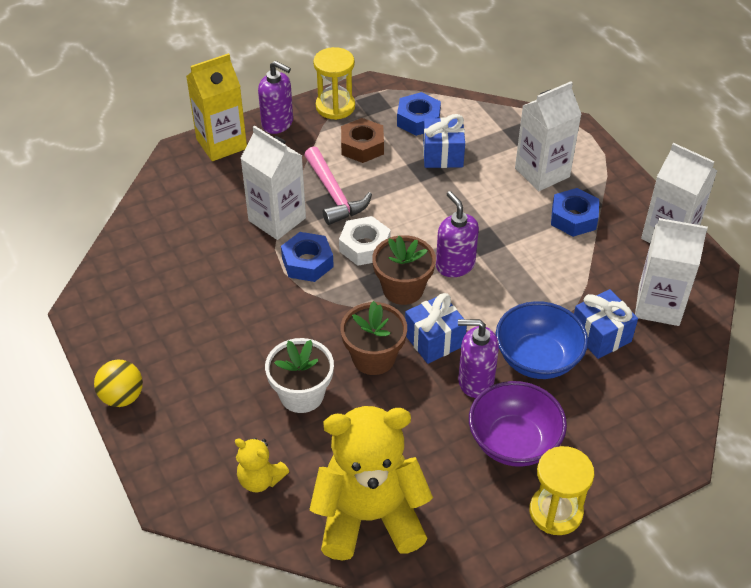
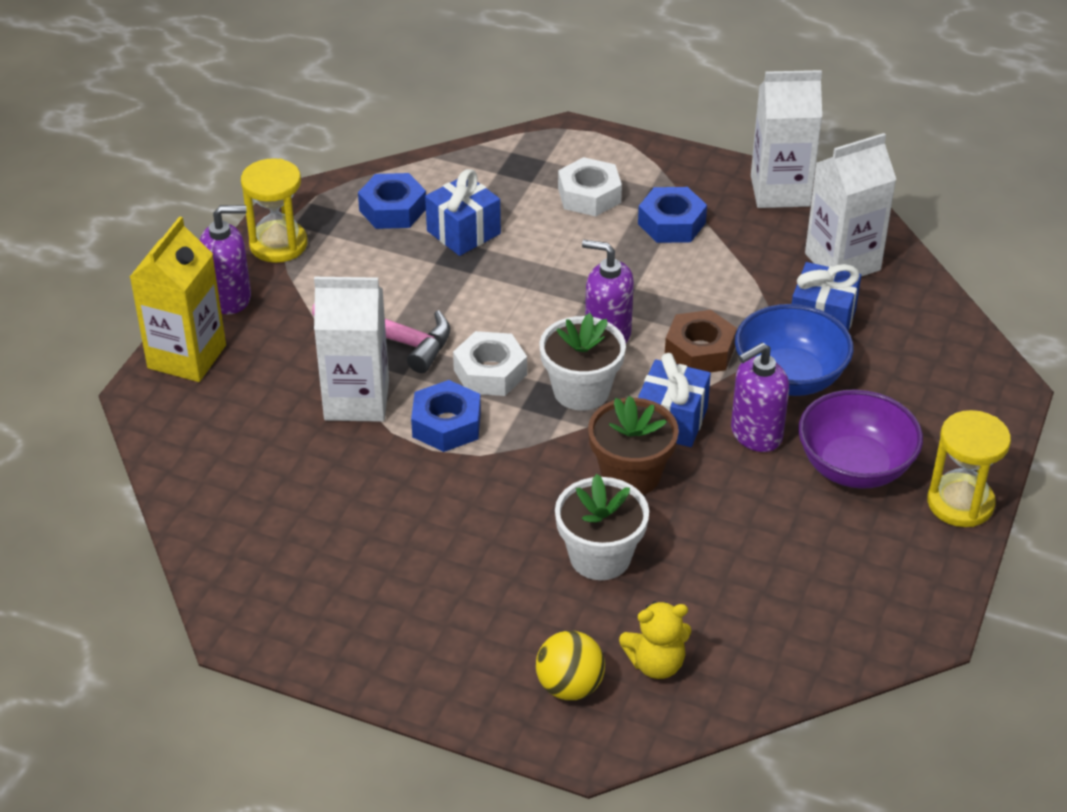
camera: 40 degrees left, 5 degrees down
(122, 397) = (405, 687): yellow ball -> yellow ball (569, 686)
(362, 146) = (362, 270): brown nut -> brown nut (699, 351)
(369, 516) = (803, 623): yellow teddy bear -> none
(403, 289) = (581, 391): brown flower pot -> white flower pot
(542, 172) = (589, 195): white carton -> white nut

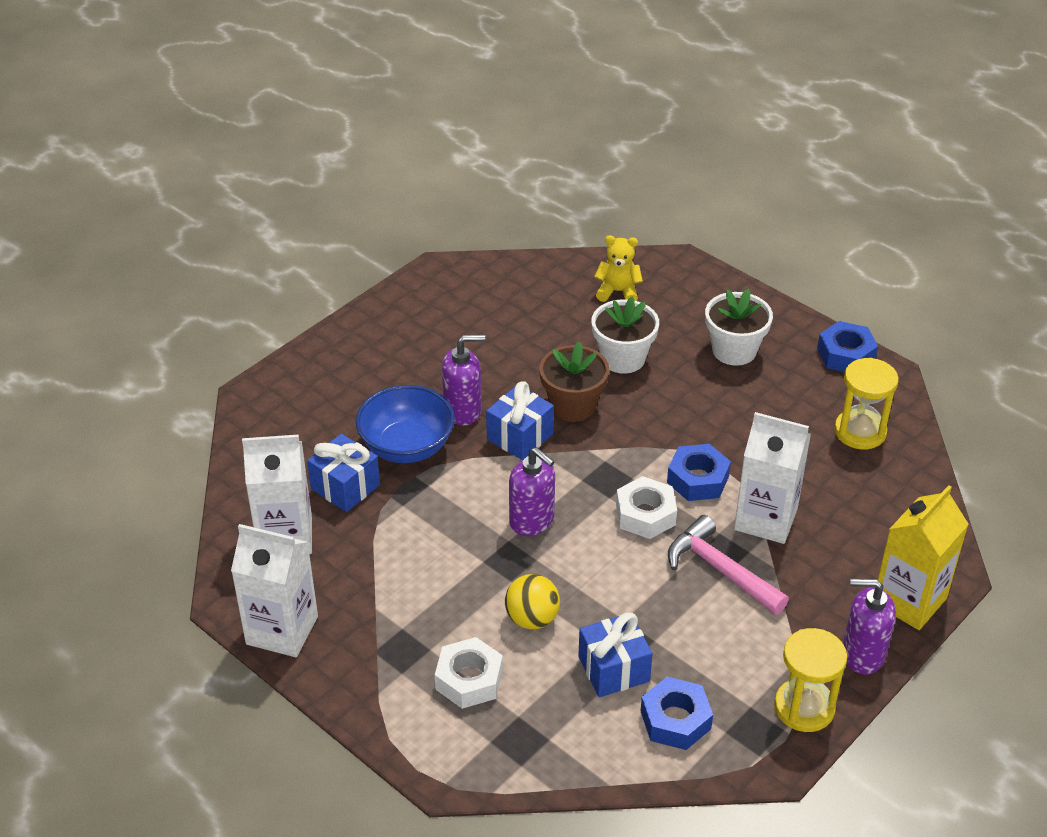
camera: 160 degrees left, 0 degrees up
(569, 686) = (678, 293): yellow ball -> yellow ball (532, 619)
(581, 391) = (577, 479): white flower pot -> white flower pot (734, 350)
(671, 223) = (409, 621): blue nut -> blue nut (846, 354)
(699, 351) = (463, 487): brown nut -> none
(854, 467) = (408, 370): purple bowl -> none
(960, 503) = (355, 330): yellow hourglass -> yellow hourglass (860, 431)

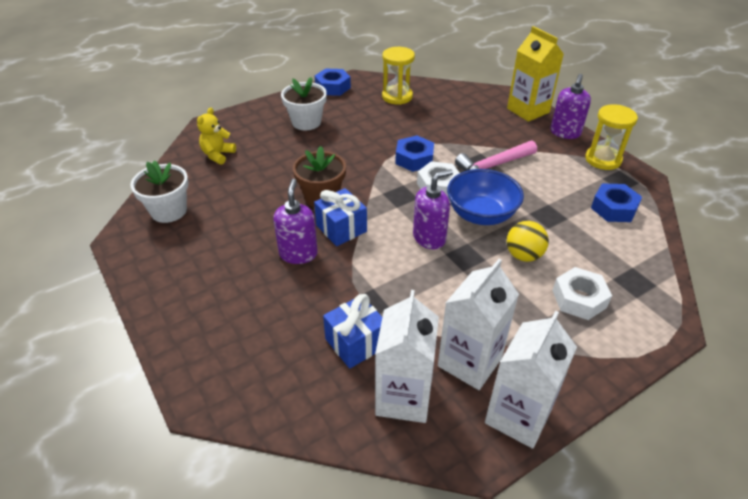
camera: 75 degrees left, 0 degrees up
(407, 446) = (324, 294): blue bowl -> blue bowl (481, 214)
(614, 669) = (572, 226): blue gift -> none
(623, 358) = (287, 166): white flower pot -> white flower pot (169, 211)
(766, 519) = (456, 141): white carton -> white carton (469, 362)

